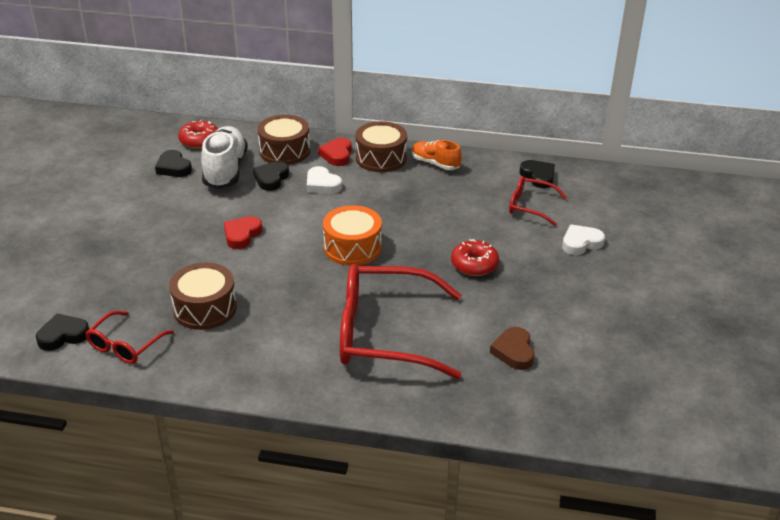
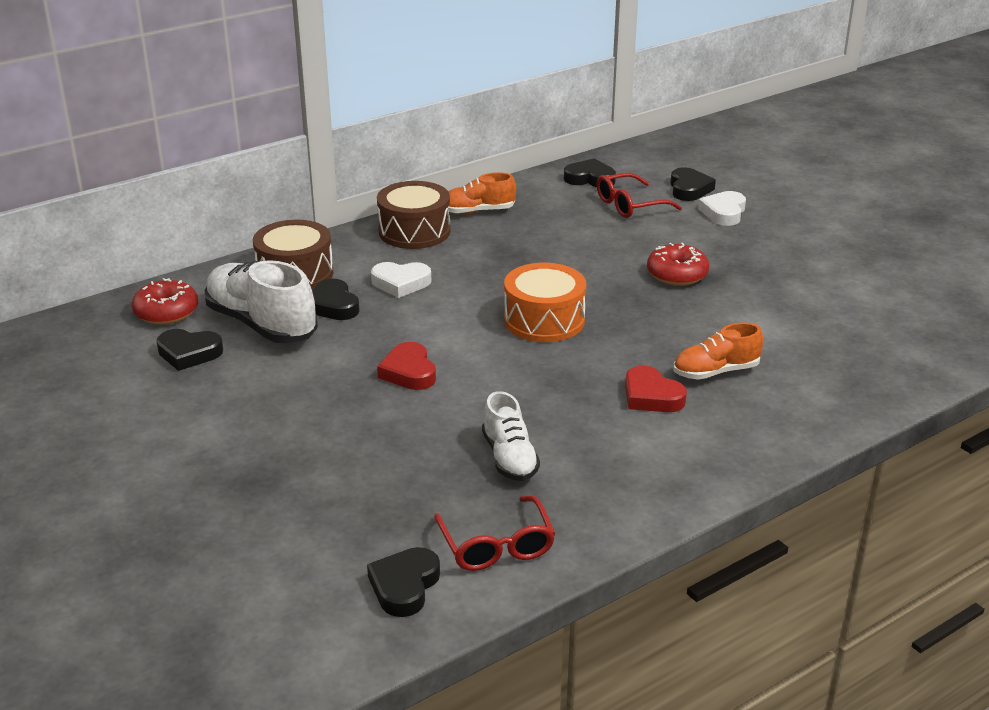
camera: 45 degrees left, 5 degrees down
(205, 308) = (509, 458): brown drum -> white shoe
(337, 155) = (362, 250): red heart -> red heart (651, 396)
(384, 334) = (716, 372): red glasses -> orange shoe
(514, 352) = (836, 321): brown heart -> none
(589, 216) = (689, 189): none -> black heart

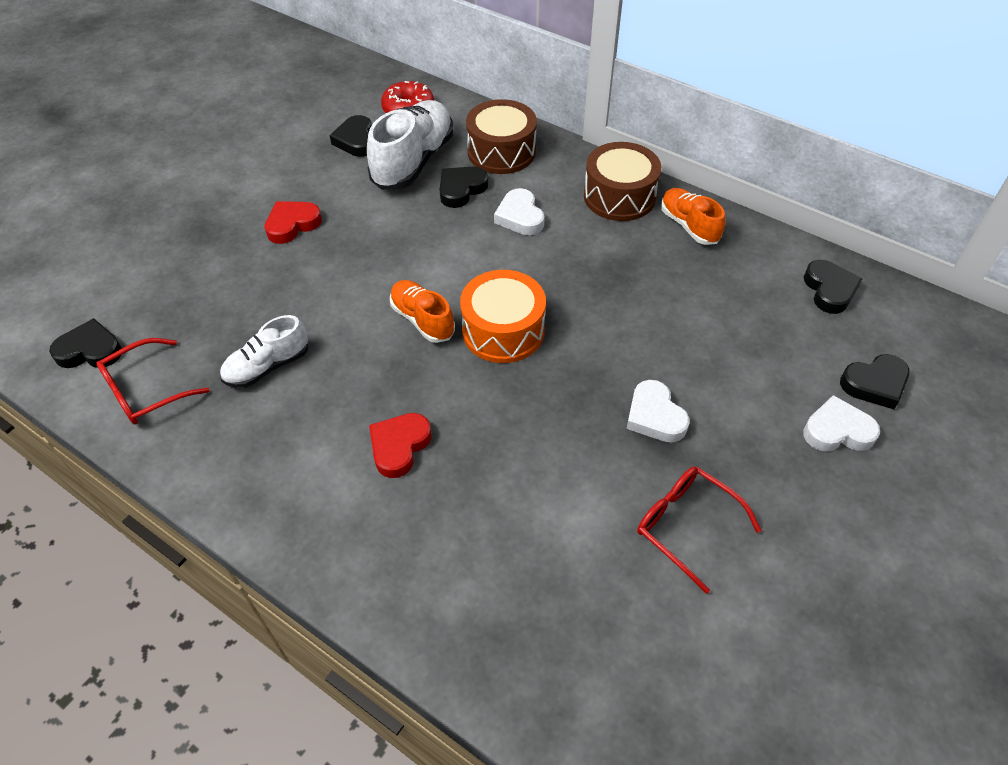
camera: 70 degrees right, 20 degrees up
(409, 372) = (376, 266): red heart -> red heart (292, 224)
(629, 205) = (790, 339): red glasses -> red glasses (686, 525)
(677, 274) = (655, 416): red donut -> white heart
(716, 372) = (466, 492): orange shoe -> orange shoe (422, 320)

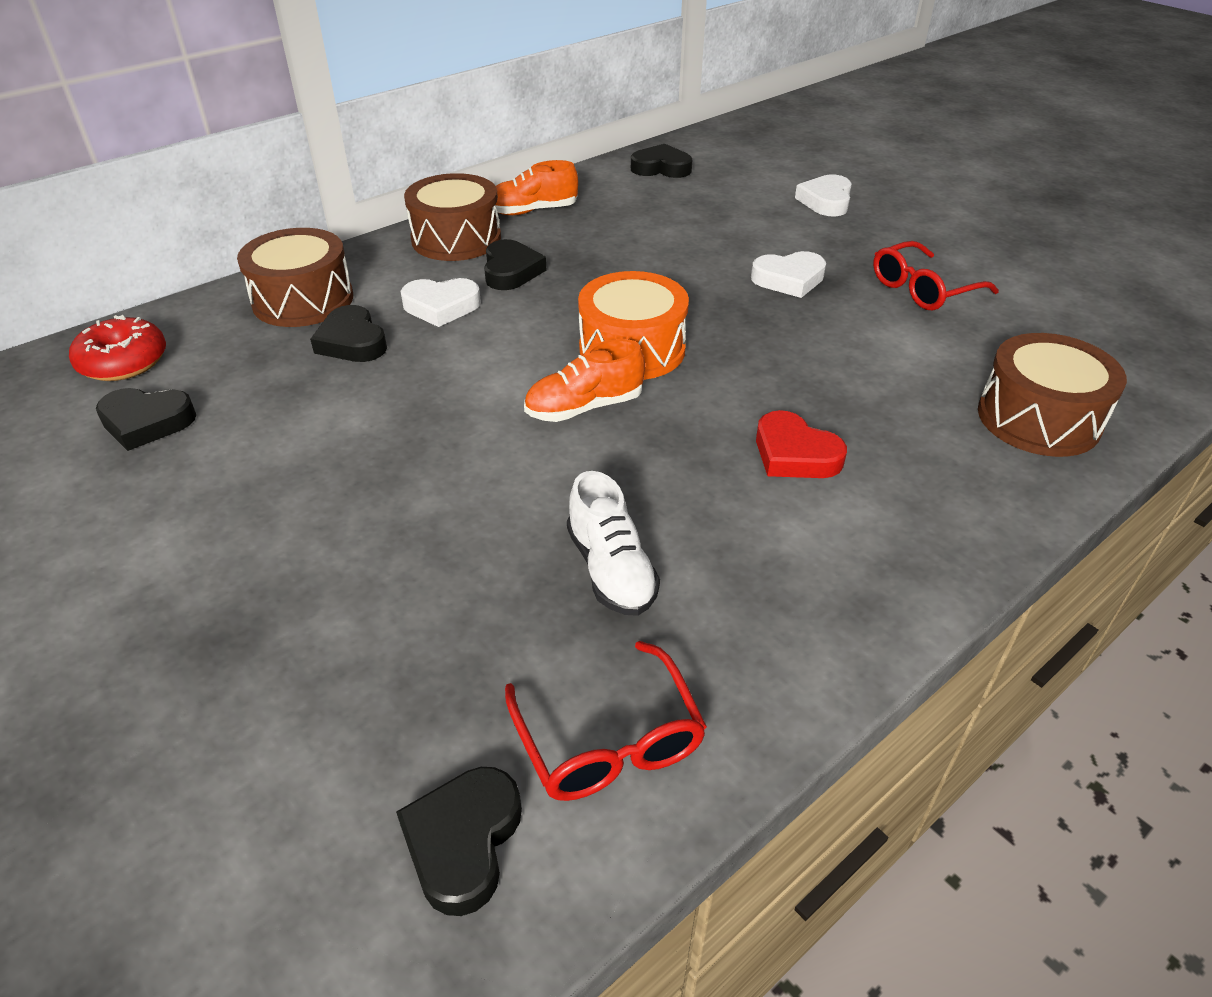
camera: 75 degrees left, 10 degrees down
(292, 224) = (298, 514): red heart -> none
(413, 161) = (254, 373): white shoe -> none
(491, 620) = (1038, 419): none -> brown drum
(875, 384) = (779, 175): black heart -> black heart (511, 271)

